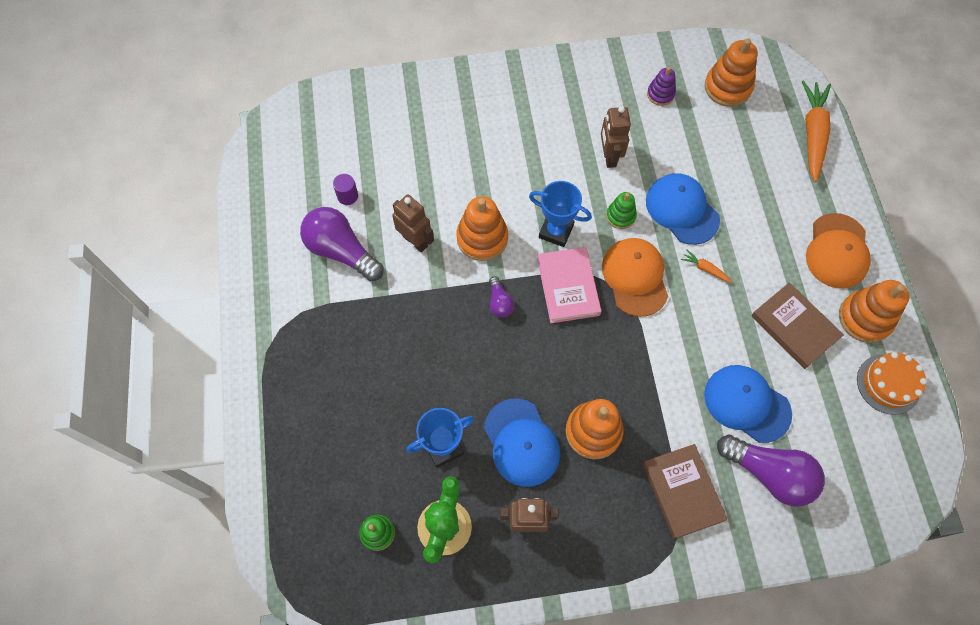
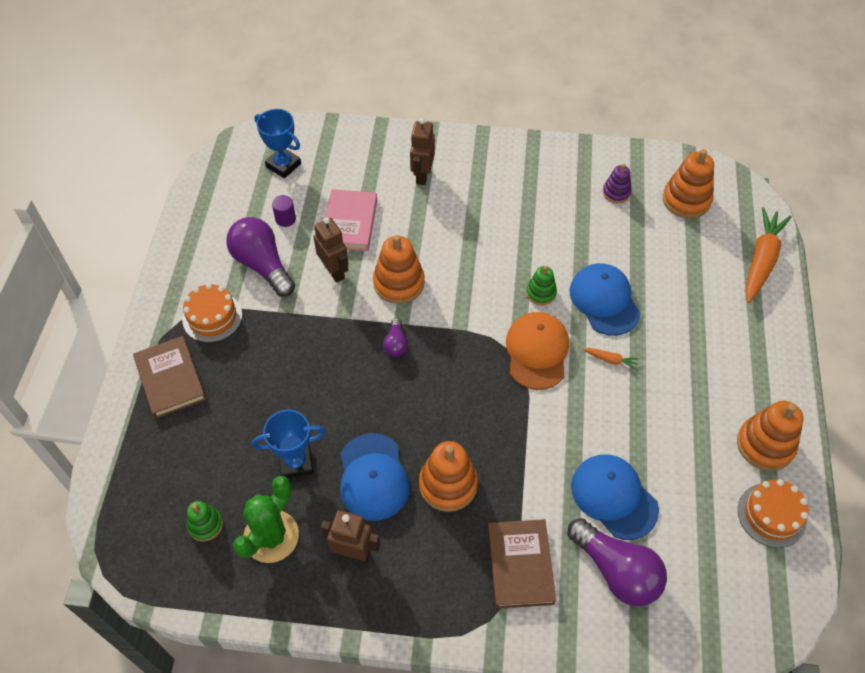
camera: 15 degrees right, 10 degrees down
(310, 318) = (212, 317): none -> orange cake
(556, 231) = (472, 292): blue trophy -> blue trophy (283, 165)
(568, 287) = (467, 345): pink book -> pink book (349, 223)
(609, 156) = (547, 237): brown robot -> brown robot (422, 175)
(705, 269) = (610, 360): orange carrot -> orange carrot turned 150 degrees clockwise
(794, 327) = (687, 436): brown book -> brown book (170, 379)
(837, 251) = (754, 374): orange cap -> none

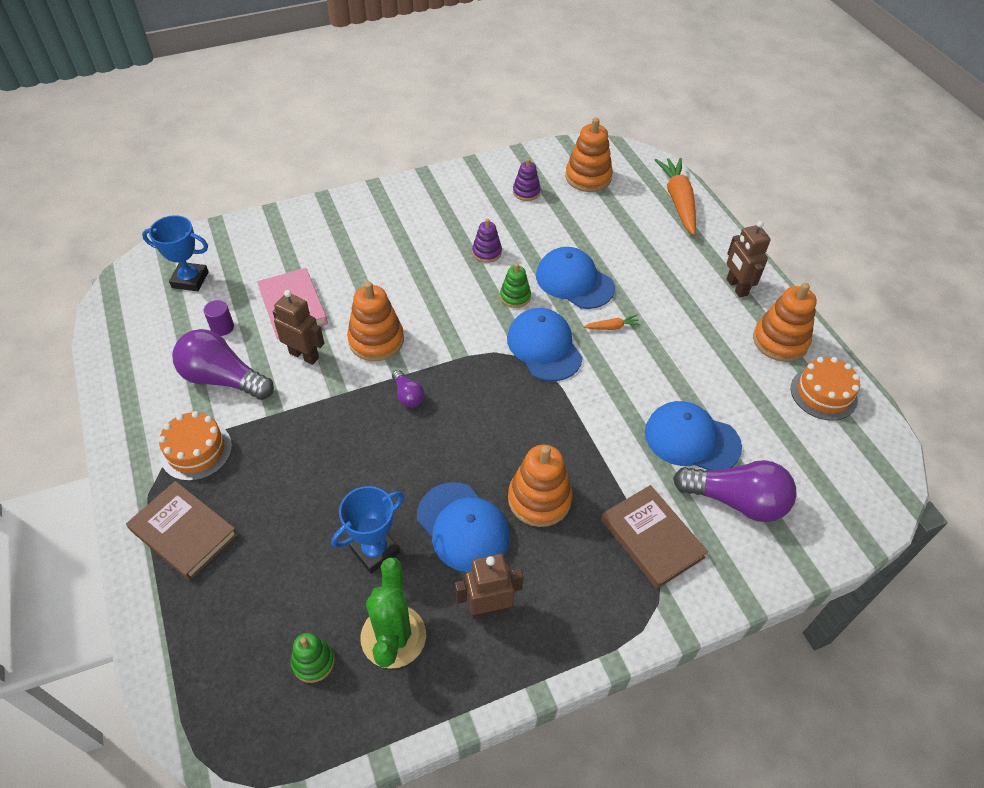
camera: 30 degrees left, 5 degrees down
(422, 175) = (340, 239): brown robot -> brown robot (736, 287)
(537, 352) = (544, 347): orange cap -> blue cap
(542, 239) = (487, 252): none -> purple stacking toy

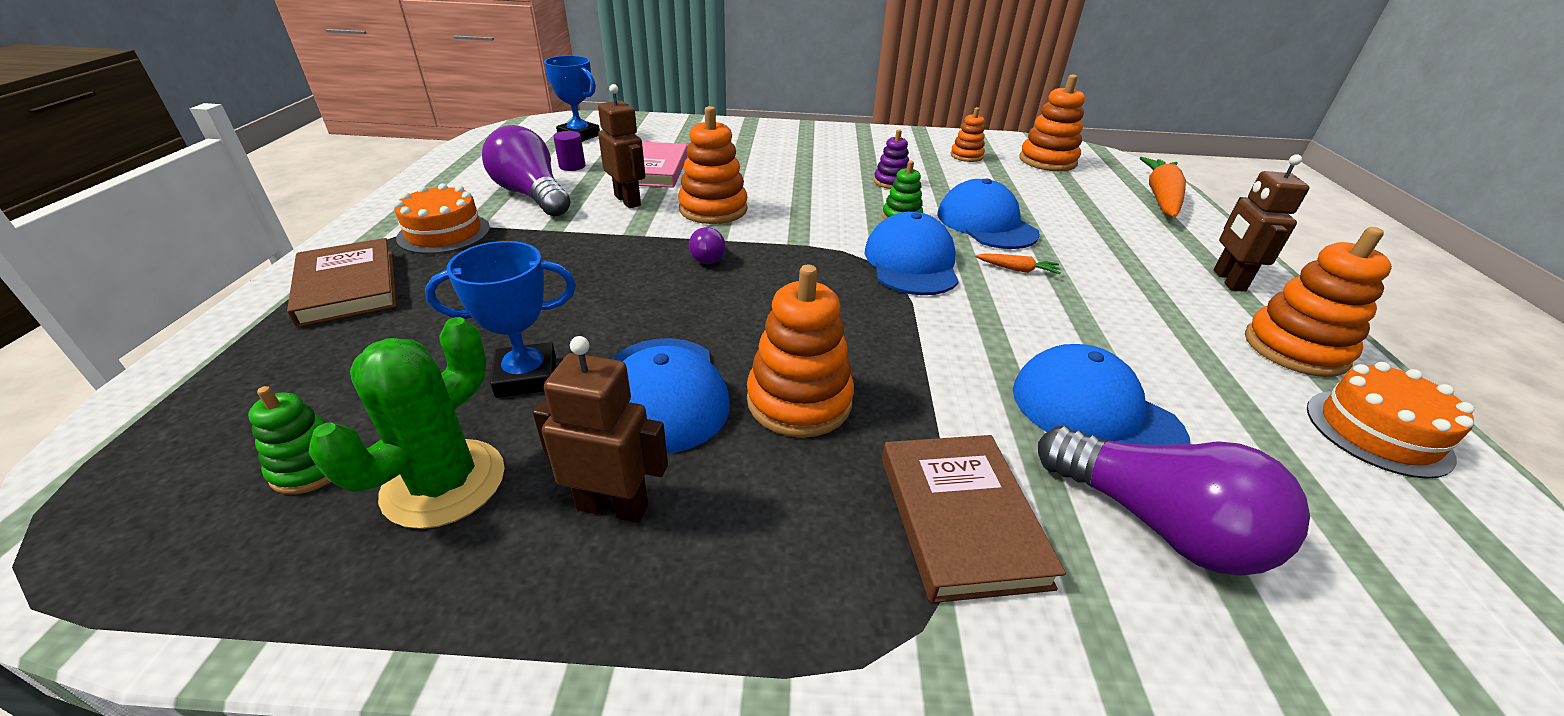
camera: 25 degrees right, 15 degrees down
(526, 192) = (966, 156): purple stacking toy -> orange stacking toy

